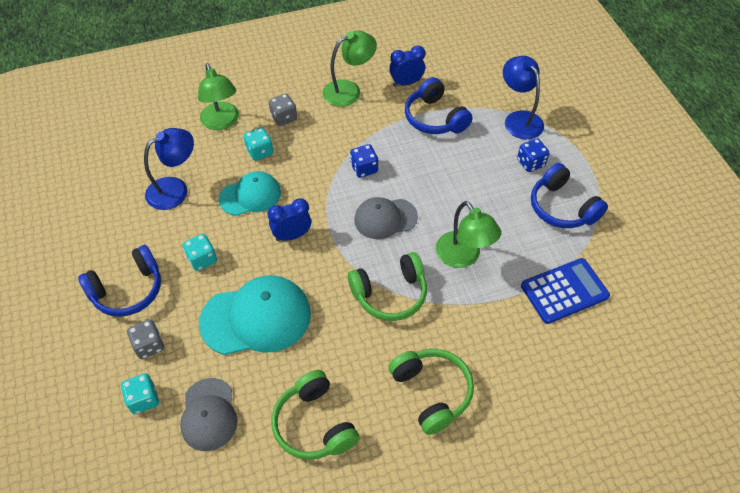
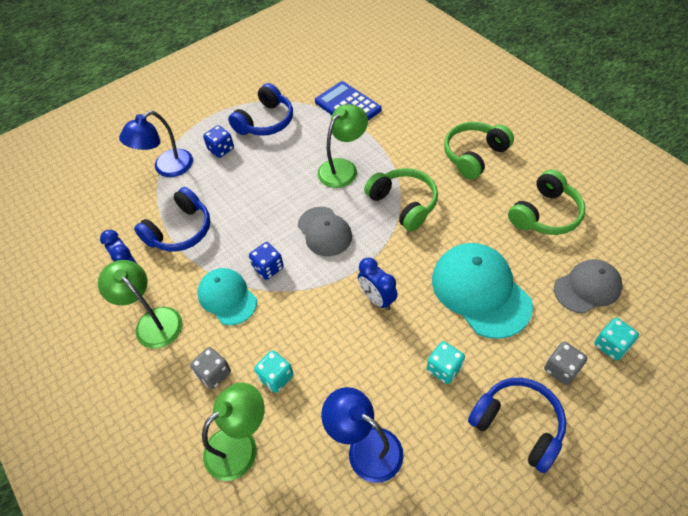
camera: 105 degrees left, 0 degrees up
(250, 195) = (343, 359): turquoise cap -> turquoise cap (227, 297)

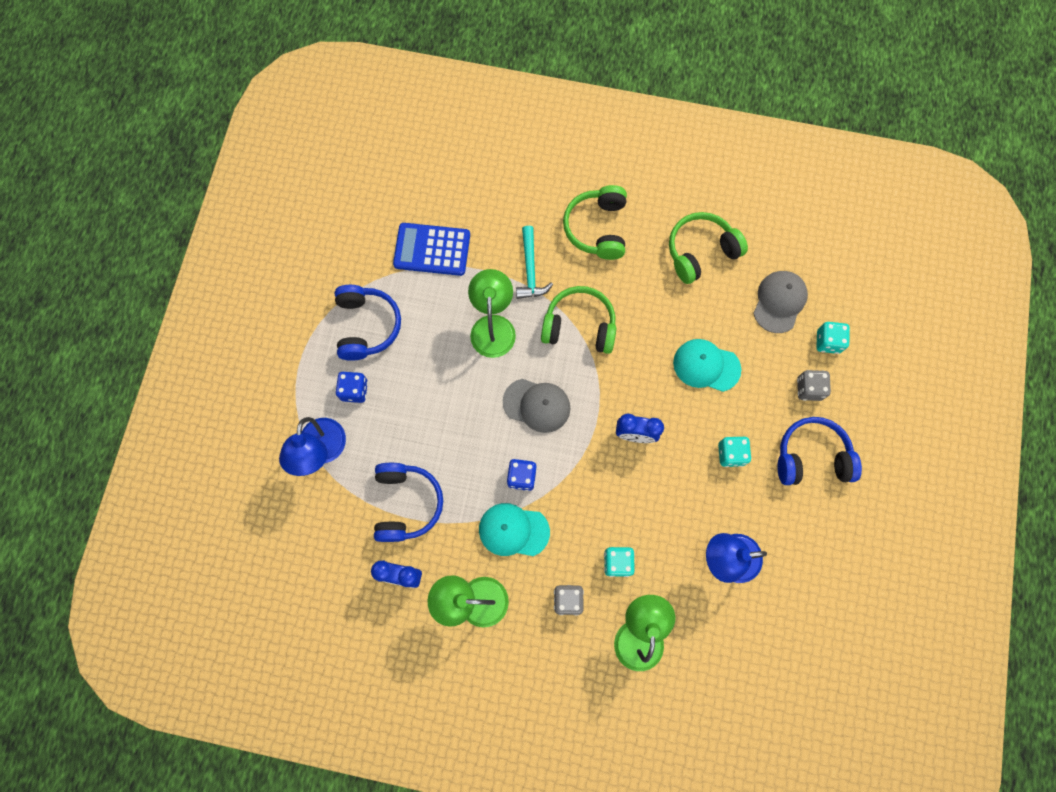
camera: 45 degrees left, 20 degrees up
(401, 152) = (530, 269): none -> turquoise hammer
(480, 291) = (706, 366): turquoise cap -> turquoise cap, size x0.63
(545, 214) = (700, 252): green headphones -> green headphones turned 120 degrees counterclockwise

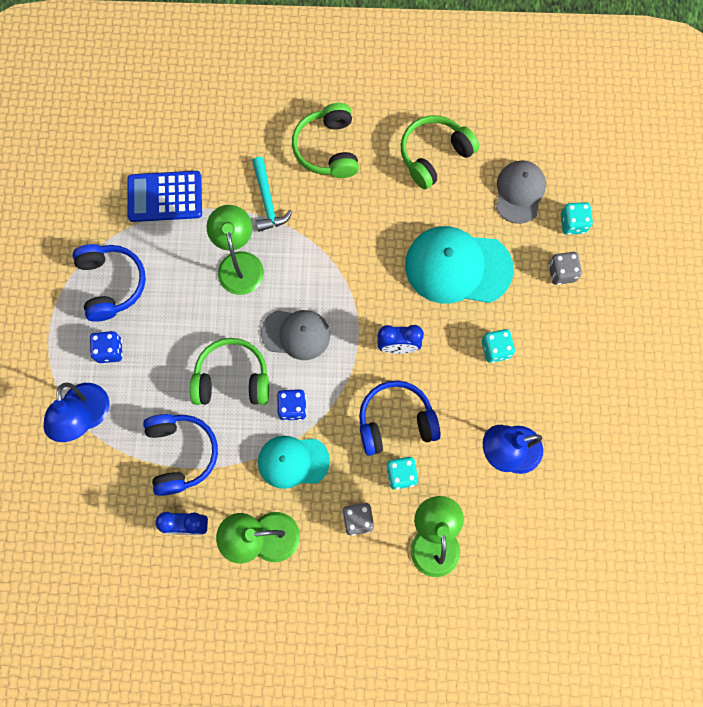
camera: 10 degrees left, 0 degrees up
(579, 326) = (325, 249): green headphones -> green headphones (232, 379)
(706, 366) = (457, 267): turquoise cap -> turquoise cap, size x1.59
(811, 457) = (574, 339): blue headphones -> blue headphones (395, 421)

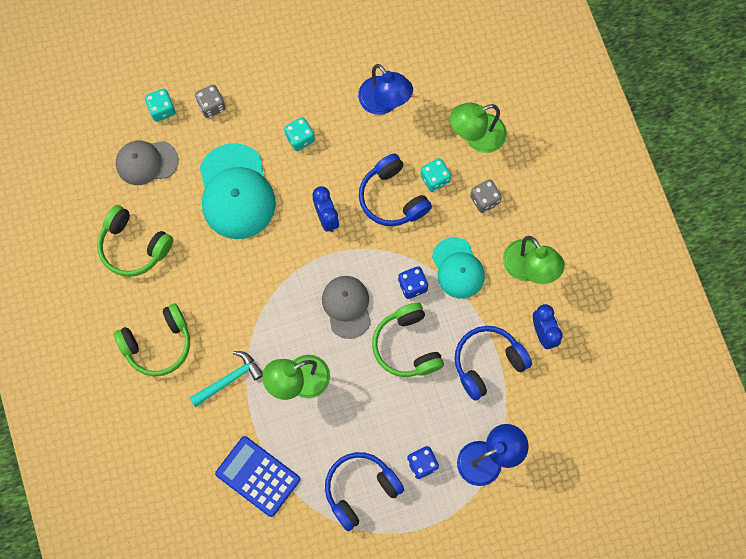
camera: 110 degrees left, 0 degrees up
(165, 197) = (258, 476): blue calculator -> blue calculator turned 150 degrees clockwise

